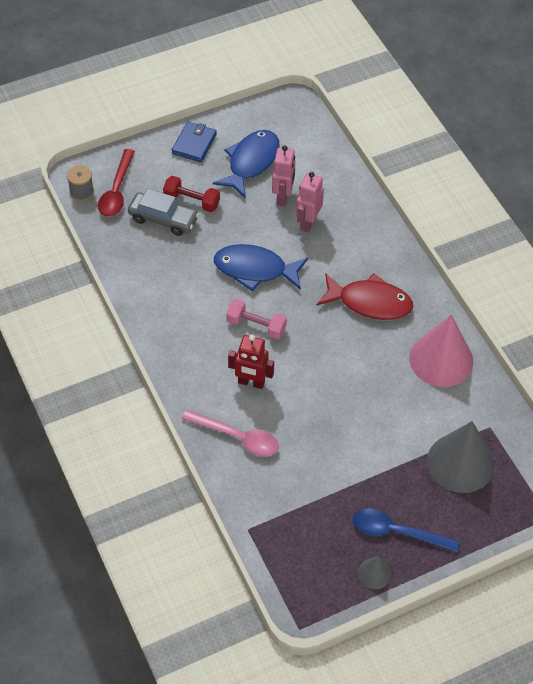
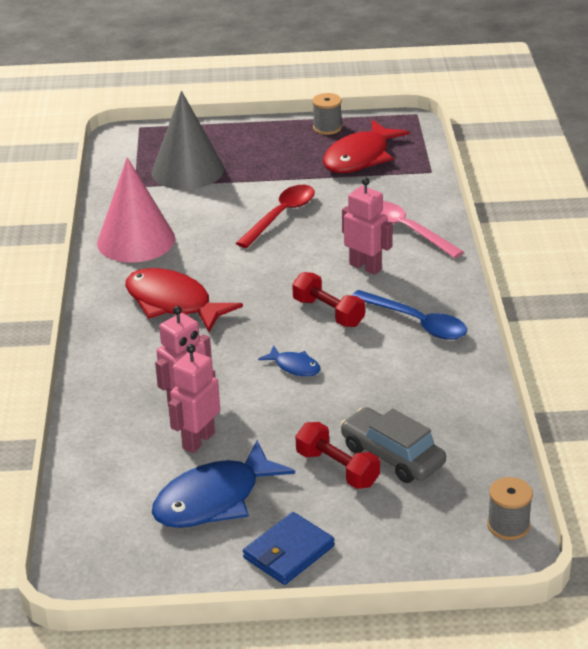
camera: 155 degrees left, 20 degrees down
(116, 191) = (449, 513): red spoon -> red spoon (281, 216)
(251, 382) = (365, 267): red robot -> pink robot
(255, 270) = (294, 366): blue fish -> blue fish, size x0.48
(256, 325) = (328, 312): pink dumbbell -> red dumbbell
(320, 532) = (360, 157): none -> red fish
(374, 573) = (327, 128): grey cone -> grey spool
(397, 532) = (286, 144): blue spoon -> blue spoon (416, 322)

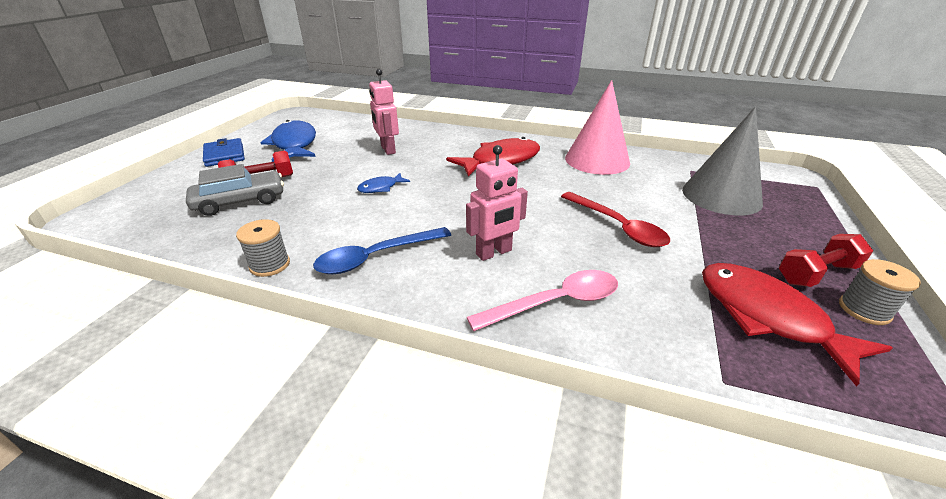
camera: 110 degrees right, 0 degrees up
(198, 440) = (347, 148): pink robot -> none
(328, 312) = (435, 215): red dumbbell -> red dumbbell (816, 273)
(508, 525) = (105, 227): grey spool -> grey spool (270, 265)

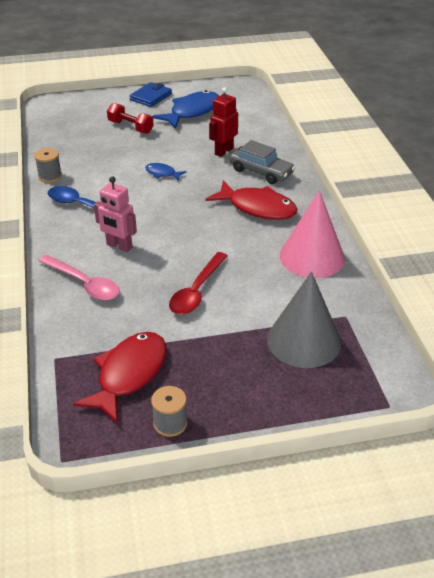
camera: 60 degrees right, 5 degrees up
(240, 202) = (101, 134): grey car -> grey car (261, 172)
(388, 150) = (223, 151): pink robot -> red robot
(816, 273) = (205, 400): red dumbbell -> none

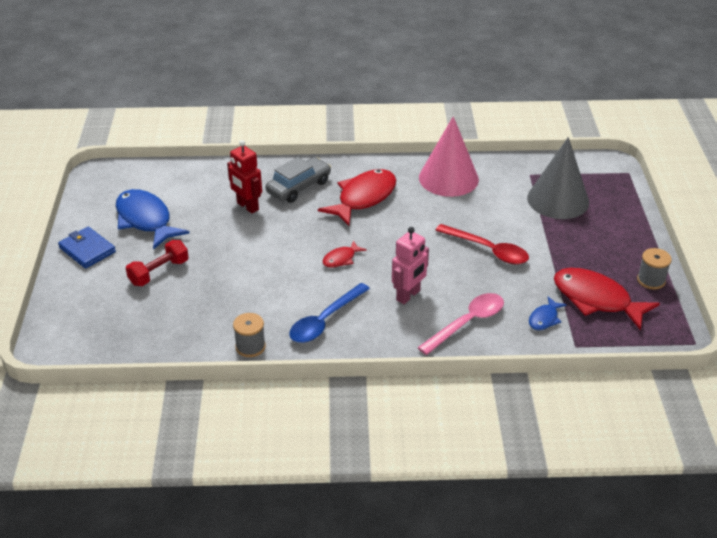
camera: 80 degrees left, 0 degrees up
(162, 173) = (277, 255): blue fish -> blue fish (544, 318)
(163, 205) = (341, 259): none -> red fish

